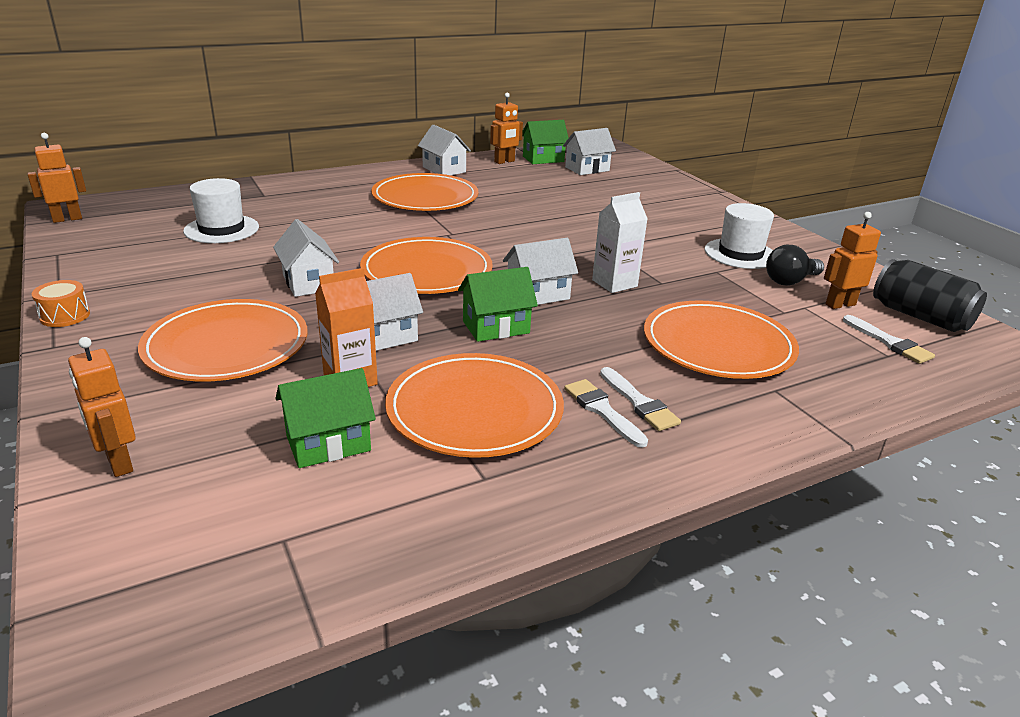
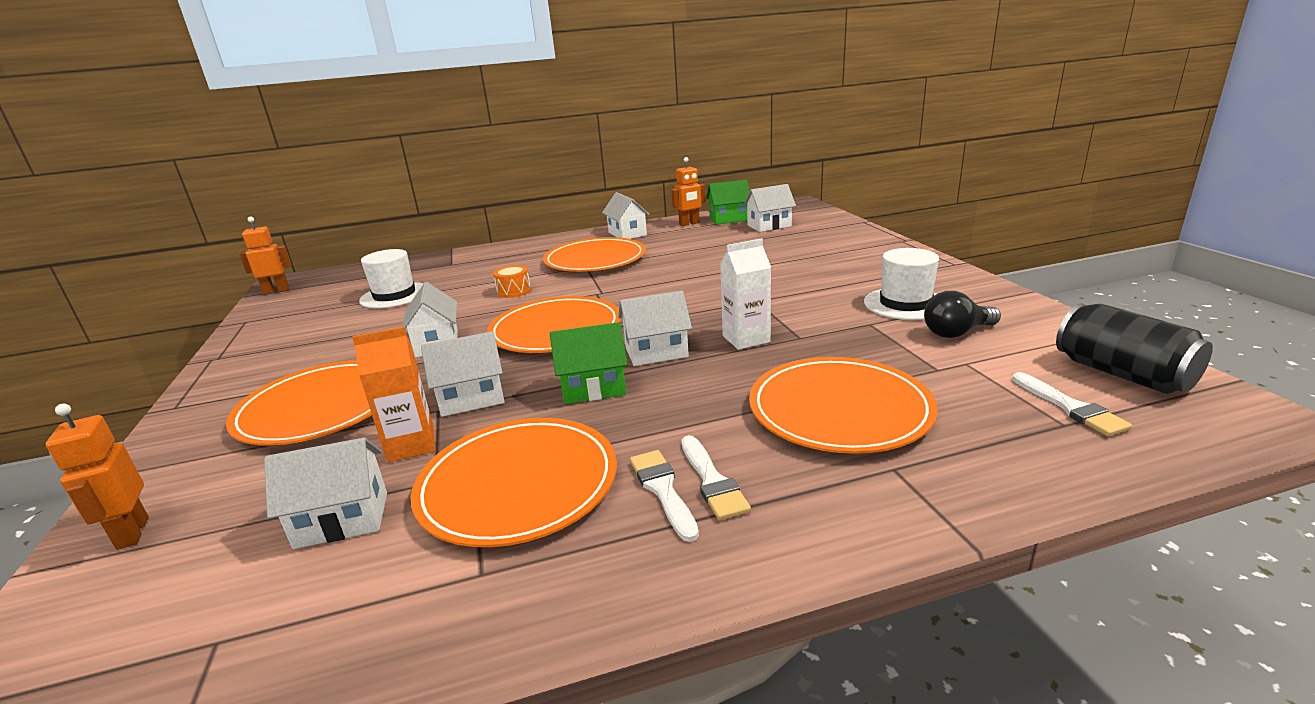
camera: 15 degrees right, 5 degrees down
(65, 316) = (207, 378): orange drum -> orange drum (514, 291)
(328, 443) = (342, 520): green house -> white house
(840, 304) = (1013, 360): orange robot -> none

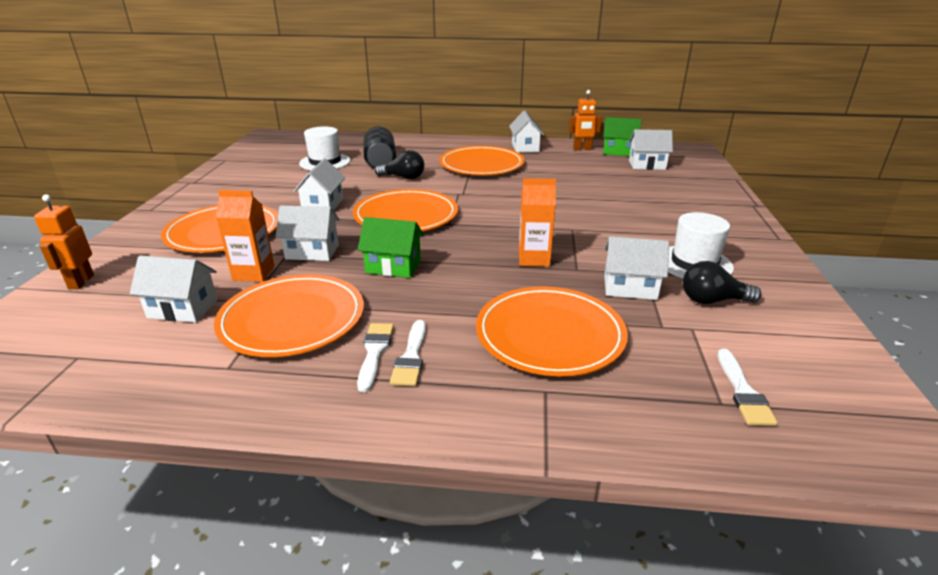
camera: 20 degrees right, 5 degrees up
(276, 291) = (258, 141): orange robot -> none
(514, 291) = (403, 177): orange drum -> black light bulb
(656, 352) = (459, 251): white house -> white house (630, 288)
(746, 339) = (534, 259): white carton -> orange carton
(1122, 374) = (826, 379): black can -> black can (380, 162)

